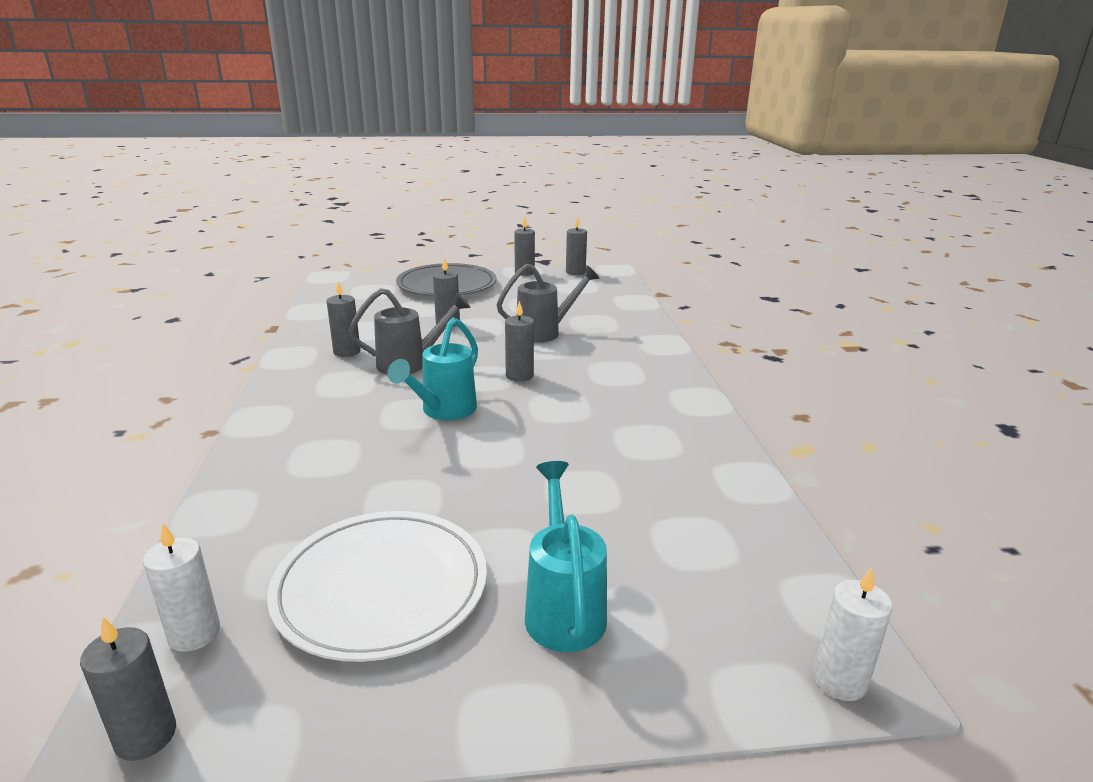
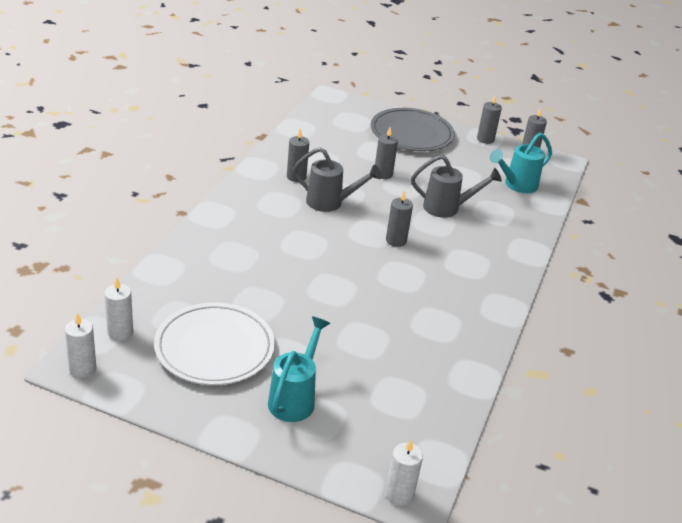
camera: 25 degrees right, 10 degrees up
(145, 736) = (82, 369): grey candle -> white candle
(443, 411) = (324, 251): turquoise watering can -> turquoise watering can (516, 185)

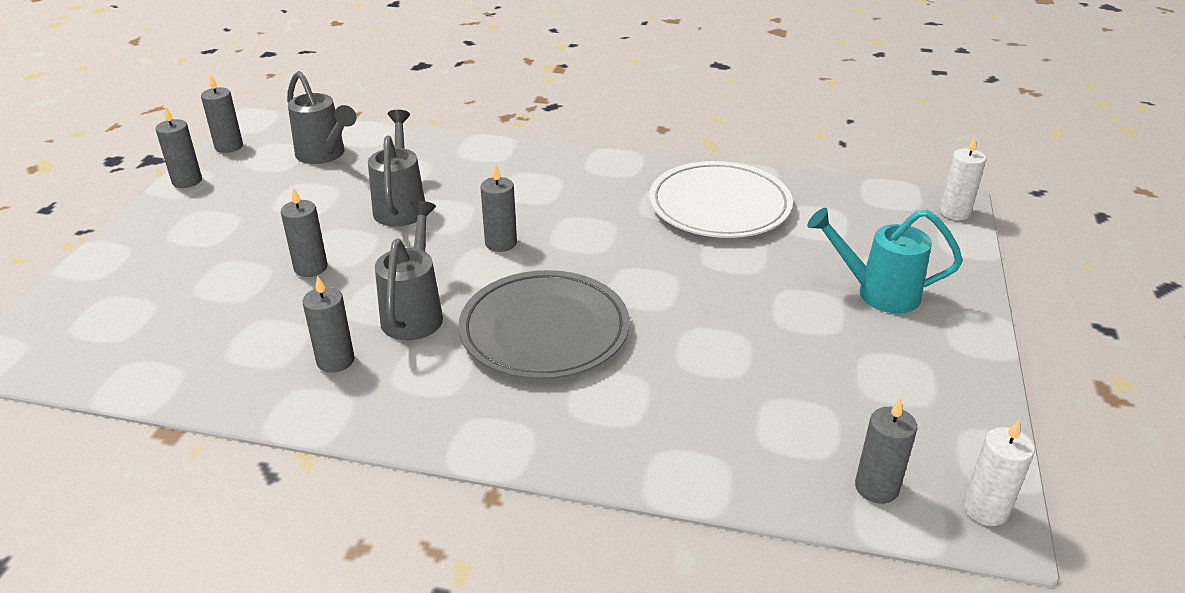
camera: 95 degrees left, 0 degrees up
(120, 332) = (876, 487): white candle -> grey candle
(214, 348) = (838, 376): white plate -> white plate (719, 205)
(411, 133) = (166, 248): grey plate -> grey plate (544, 330)
(516, 185) = (325, 155): turquoise watering can -> grey watering can

